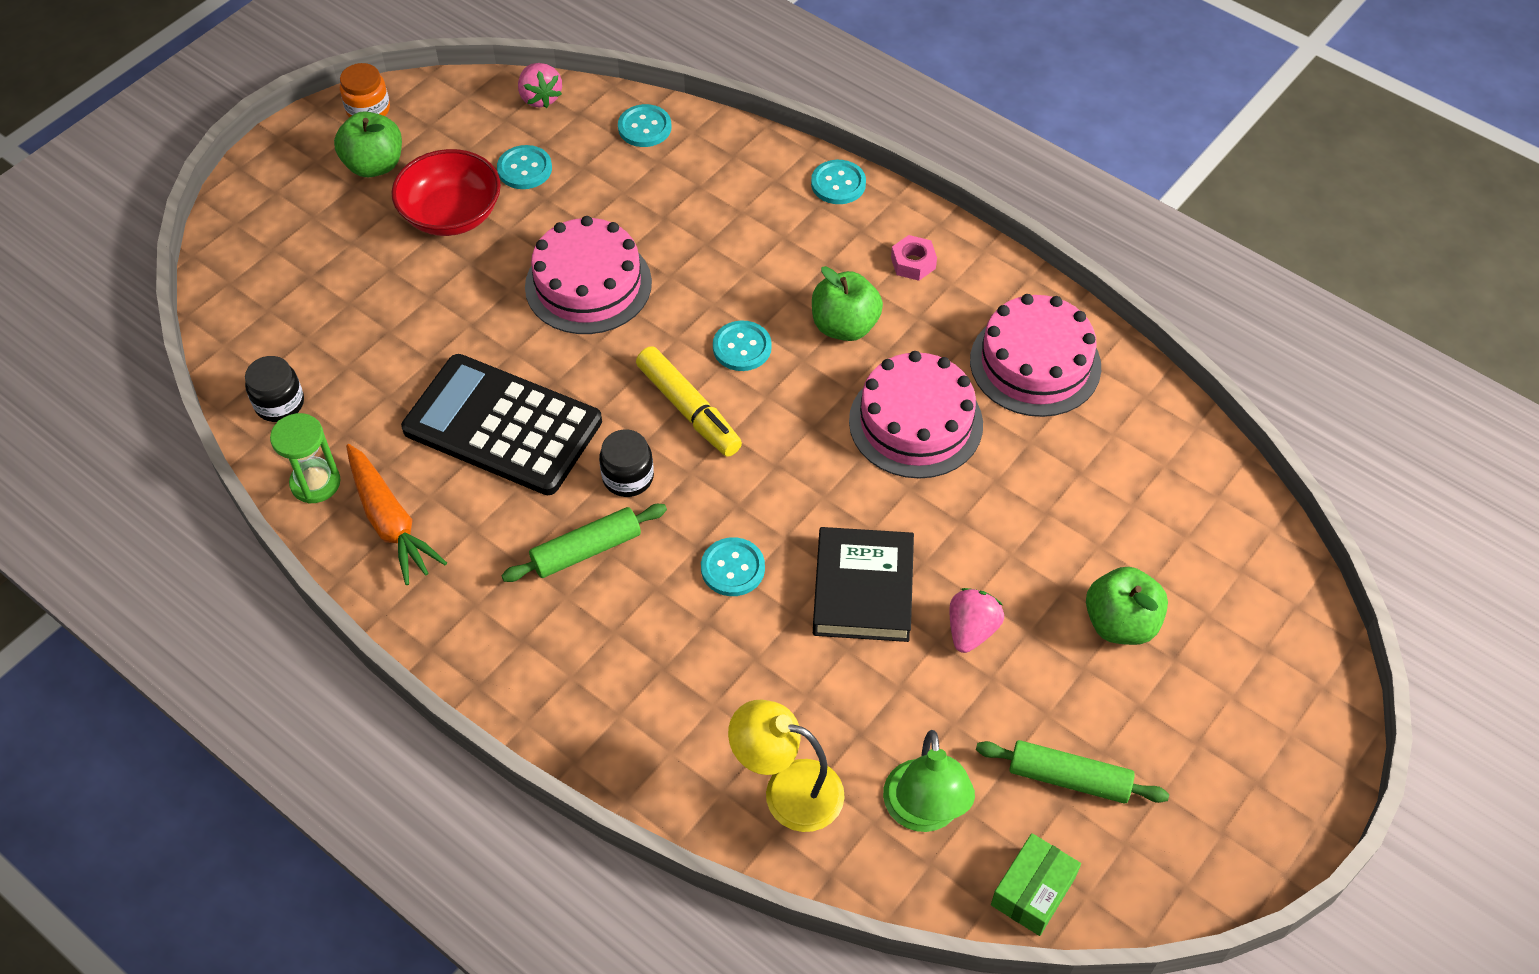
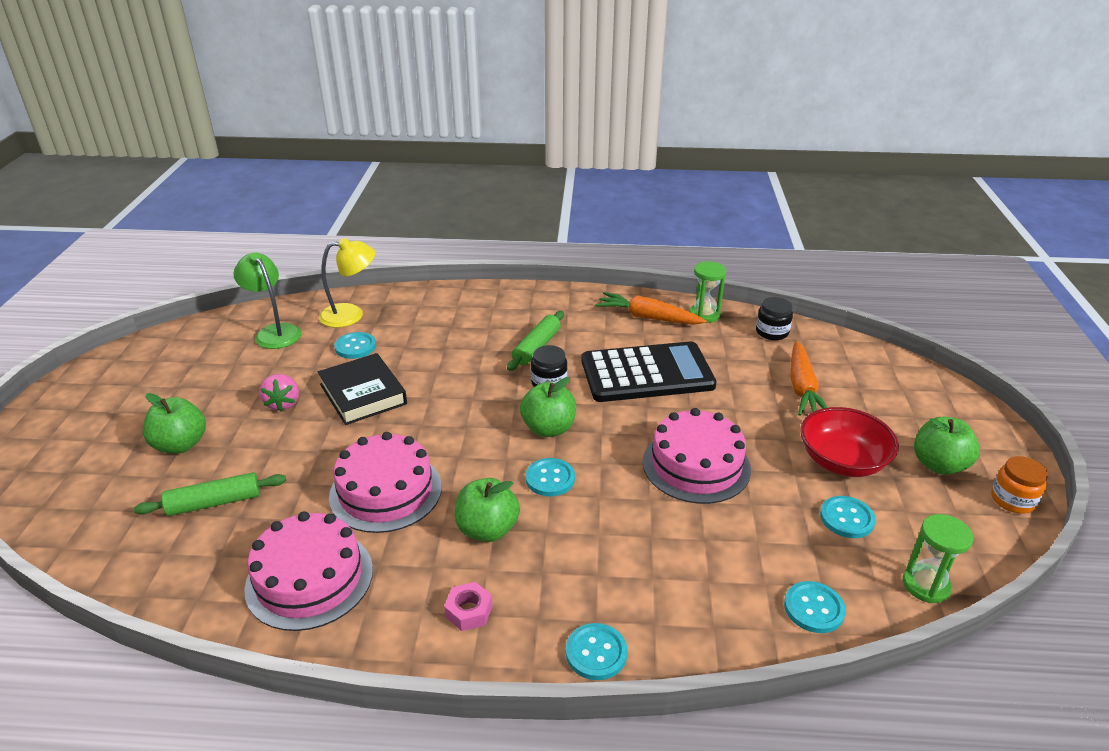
camera: 145 degrees right, 20 degrees down
(365, 309) = (802, 387): none -> orange carrot
(540, 98) = (926, 585): pink strawberry -> green hourglass
(688, 409) = (548, 428): yellow marker -> green apple
(733, 568) = (448, 372): turquoise button -> turquoise button (355, 347)
(1033, 891) = (202, 329): green box -> none
(1069, 778) = (195, 370): green rolling pin -> green rolling pin (214, 502)

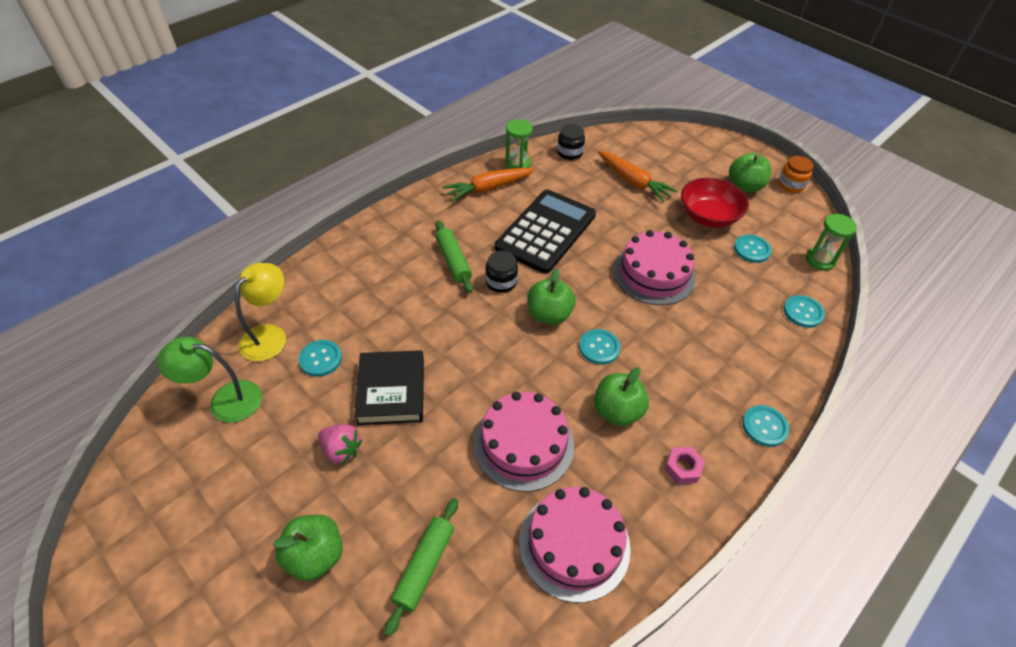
camera: 50 degrees left, 15 degrees up
(363, 394) = (391, 391): black book -> black book turned 75 degrees clockwise

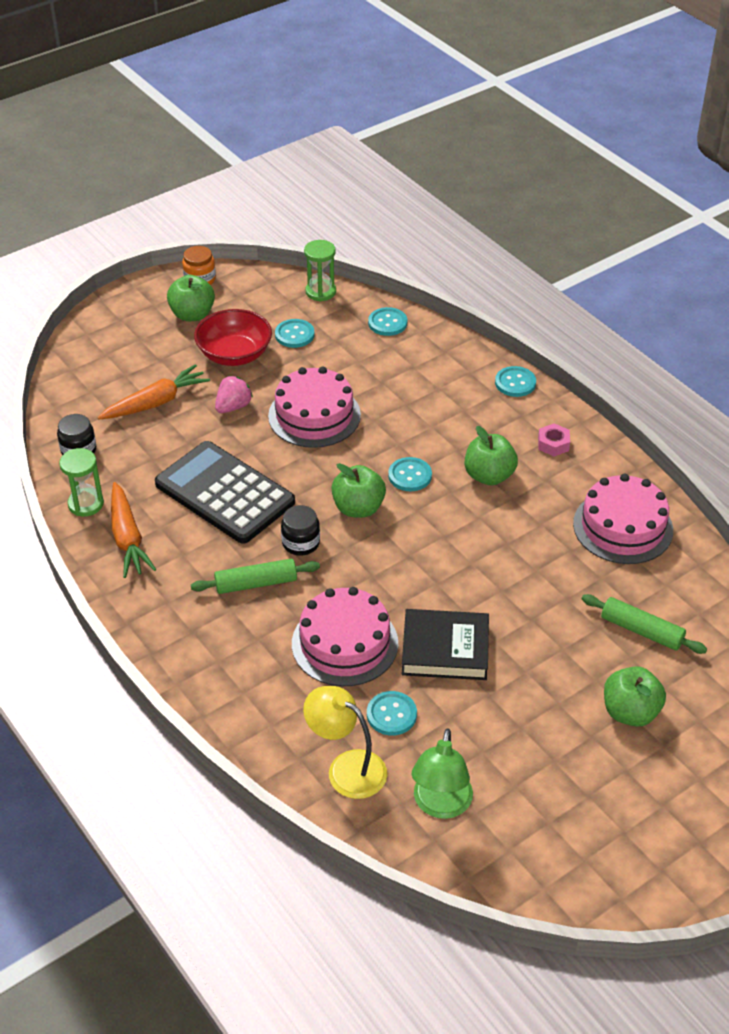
camera: 80 degrees left, 5 degrees down
(342, 450) = (516, 693): pink strawberry -> pink strawberry (233, 407)
(523, 444) = (520, 548): pink cake -> pink cake (344, 643)

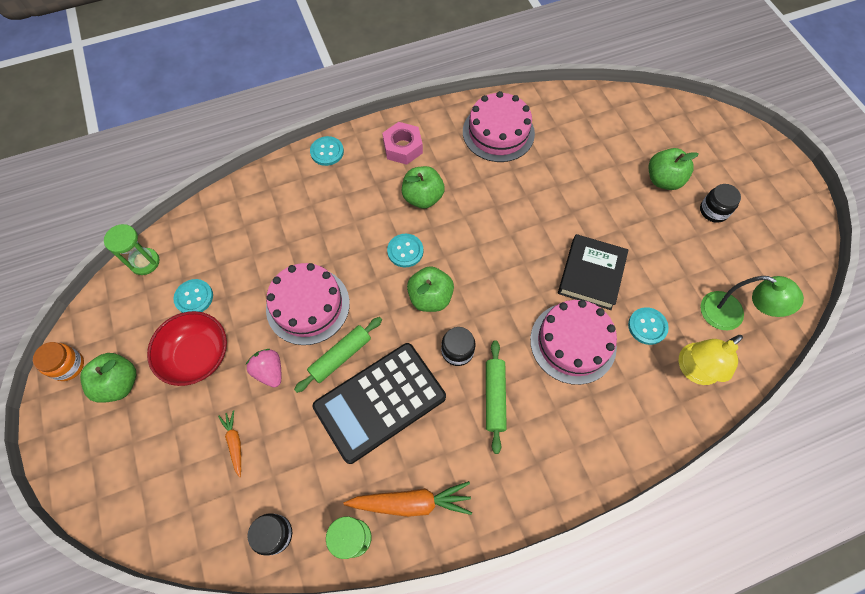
camera: 75 degrees left, 20 degrees up
(156, 402) = (235, 443): orange carrot -> orange carrot, size x0.55
(387, 323) = (214, 220): turquoise button -> none
(553, 444) = (403, 147): pink nut -> pink nut, size x1.54
(603, 776) = (713, 211): none -> black jar
(641, 630) = (595, 152): green rolling pin -> green rolling pin (340, 356)

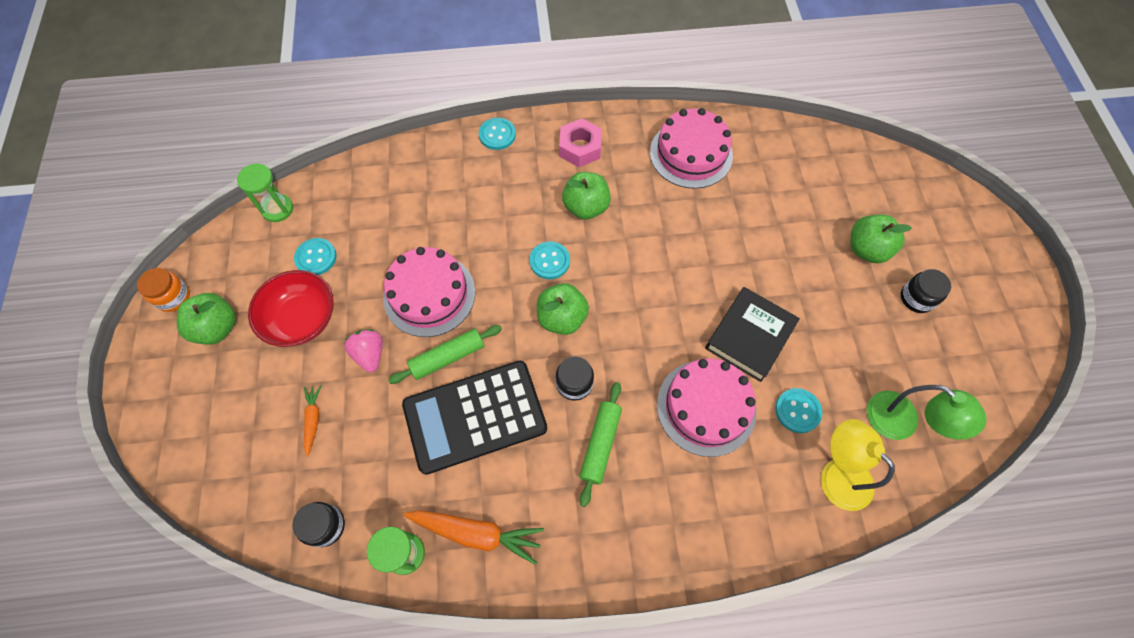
camera: 15 degrees right, 0 degrees up
(693, 370) = (837, 474): yellow lamp -> yellow lamp turned 75 degrees clockwise

